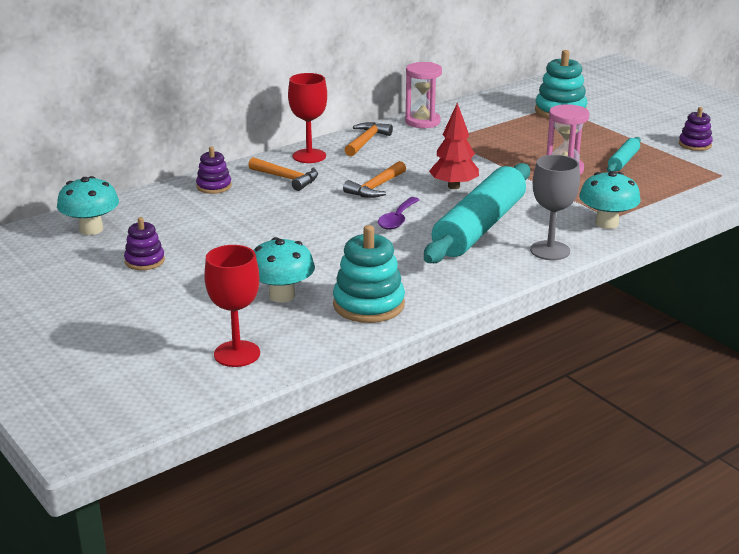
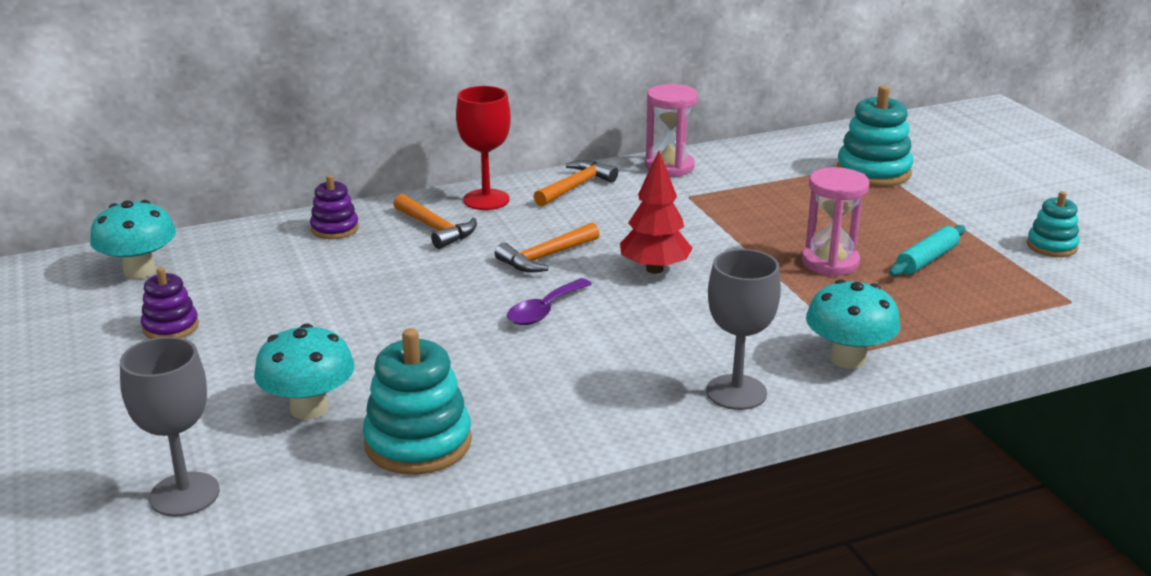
camera: 15 degrees right, 0 degrees up
(237, 354) = (184, 494): red goblet -> grey goblet
(479, 227) = (653, 338): turquoise rolling pin -> none
(695, 144) = (1051, 246): purple stacking toy -> turquoise stacking toy

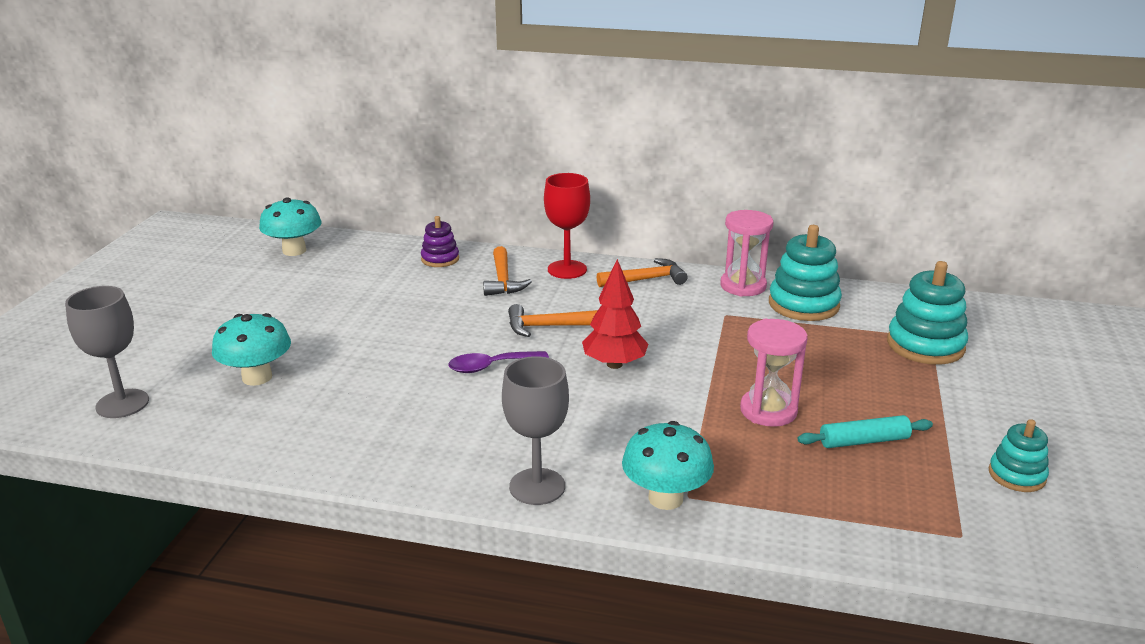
camera: 35 degrees right, 0 degrees up
(171, 327) = (260, 293): purple stacking toy -> none
(418, 443) = (282, 428): turquoise stacking toy -> turquoise stacking toy (803, 304)

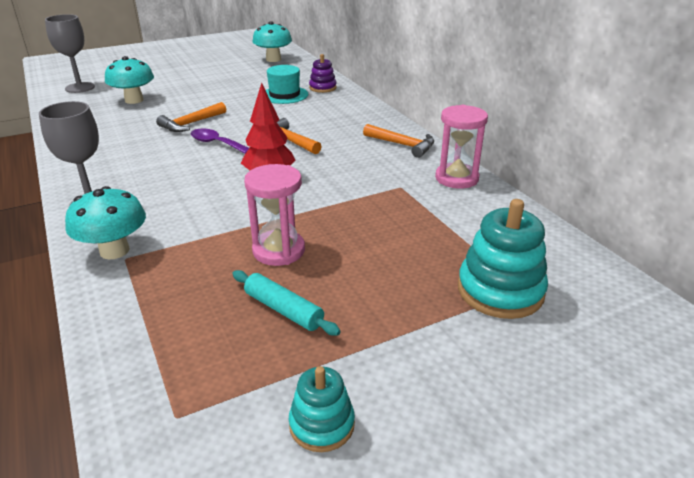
camera: 50 degrees right, 5 degrees up
(421, 285) = (284, 95): none -> turquoise hat
(503, 280) = (325, 110): orange hammer -> orange hammer (191, 124)
(567, 269) = (371, 120): red goblet -> none
(803, 304) = (471, 210): turquoise stacking toy -> none

